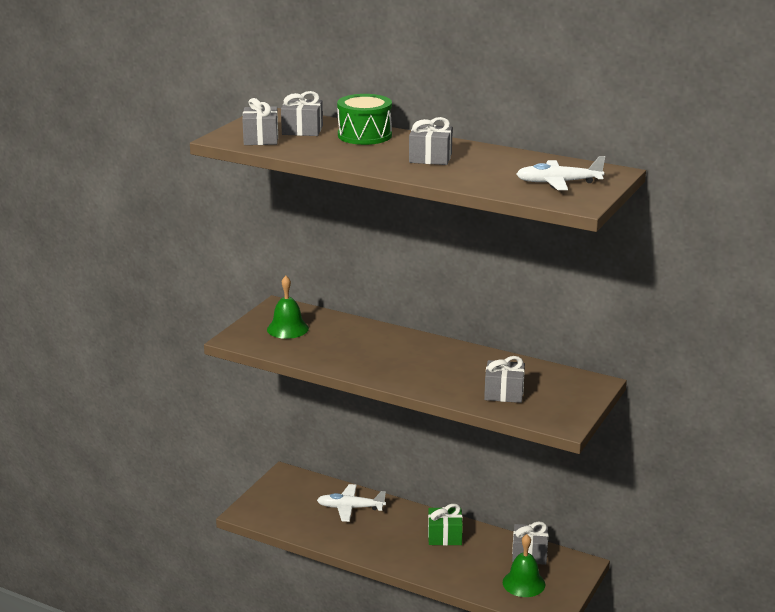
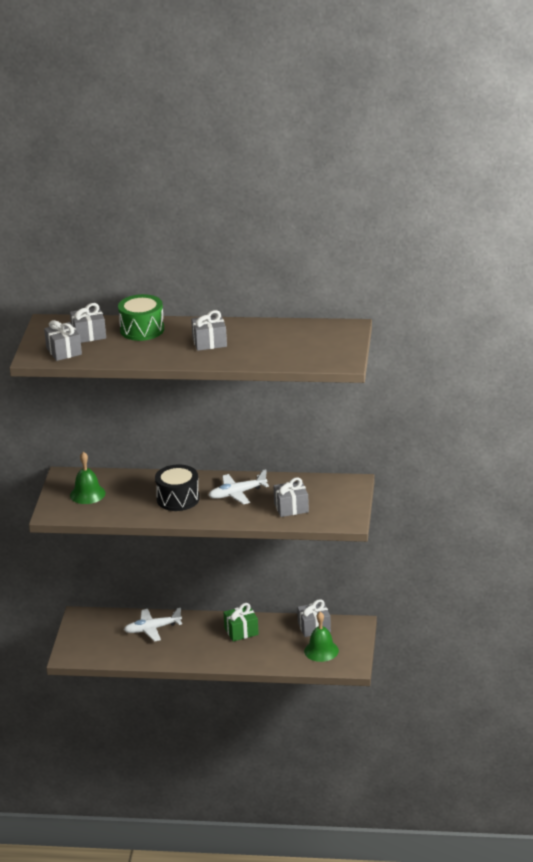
camera: 20 degrees left, 5 degrees up
(380, 355) = (178, 499): none -> black drum
(558, 183) = (318, 346): white plane -> white plane (237, 494)

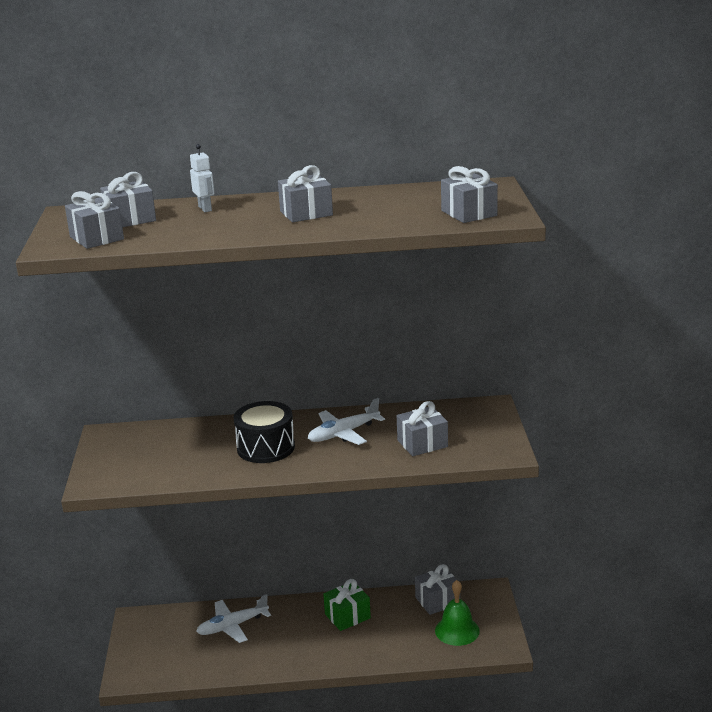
camera: 10 degrees left, 5 degrees down
(87, 494) = (140, 453): green bell -> none
(142, 330) = (205, 209): green drum -> white robot
(319, 355) = (469, 213): none -> grey gift

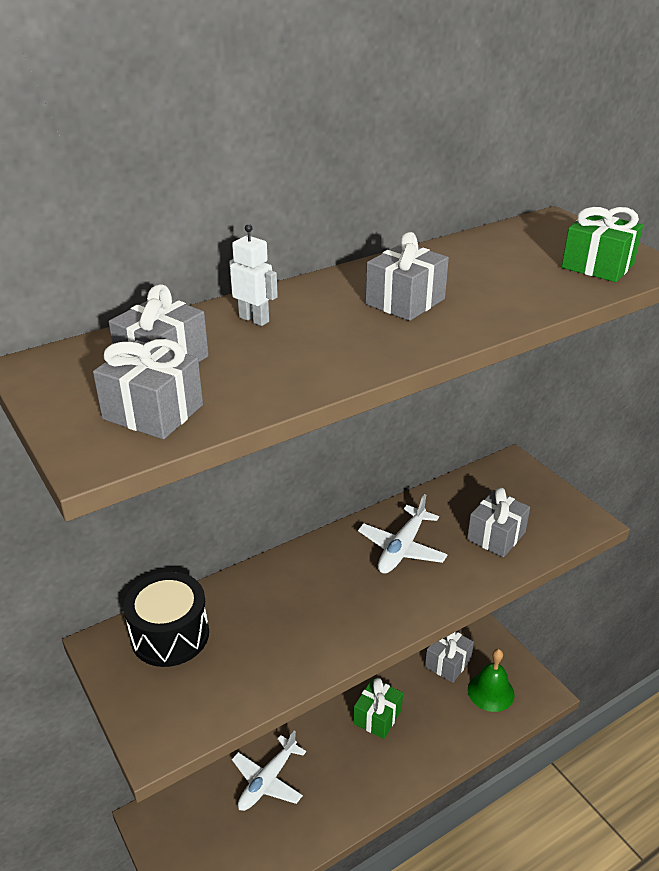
camera: 30 degrees left, 10 degrees up
(265, 447) = (333, 598): black drum -> black drum (170, 635)
(469, 213) = (597, 266): grey gift -> green gift

